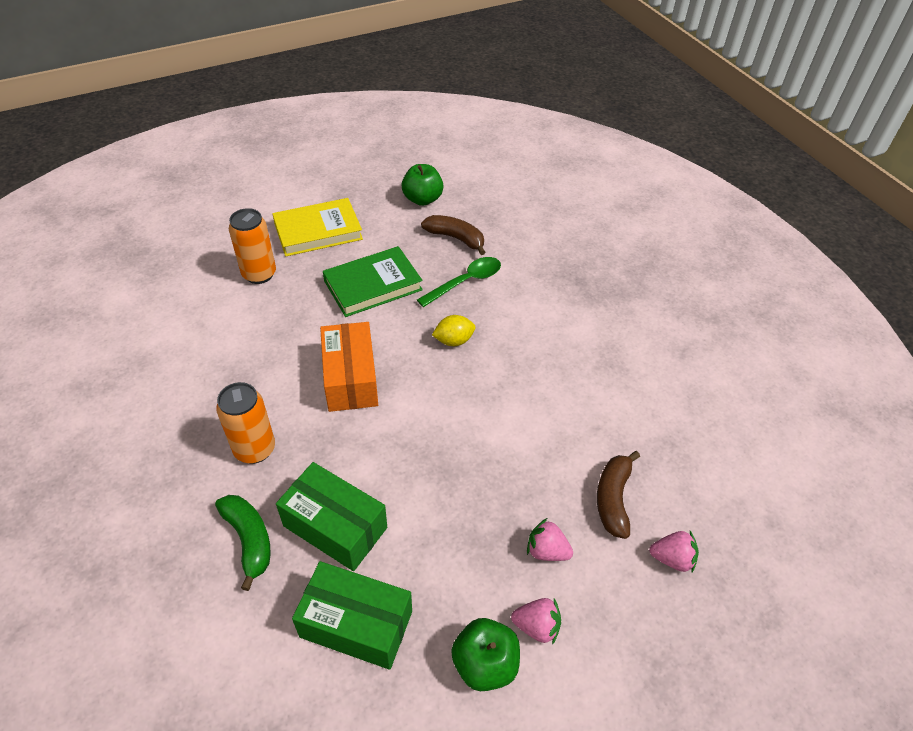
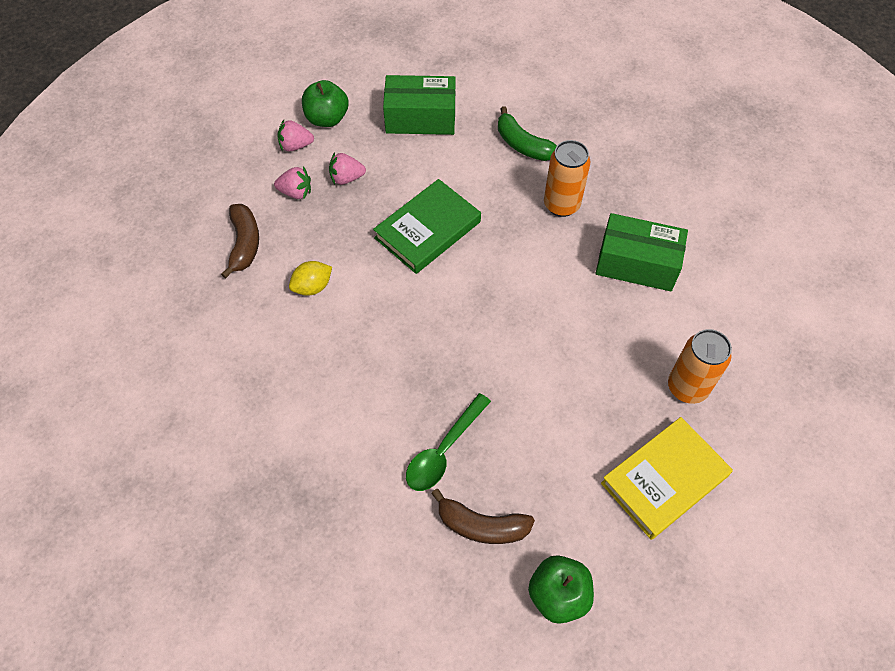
camera: 165 degrees right, 10 degrees up
(335, 527) = (464, 168): green box -> green box (637, 263)
(350, 378) = (515, 289): orange box -> none
(373, 285) = (550, 411): green book -> green book (427, 230)
(453, 341) = (430, 361): yellow lemon -> yellow lemon (312, 287)
(672, 558) = (195, 211): pink strawberry -> pink strawberry (346, 178)

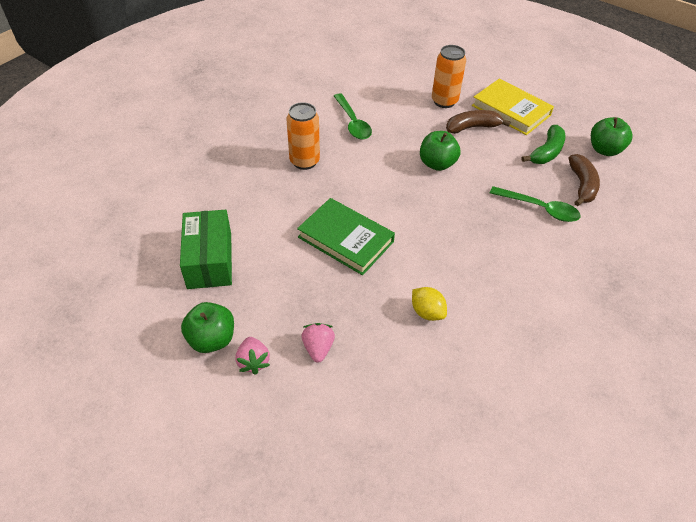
camera: 100 degrees left, 10 degrees down
(244, 244) = (392, 380): brown banana -> brown banana (472, 127)
(346, 178) = (294, 308): pink strawberry -> none
(523, 144) = (240, 187): green banana -> green banana (546, 152)
(545, 346) = (437, 164): none -> green apple
(637, 263) = (353, 122): green box -> green spoon

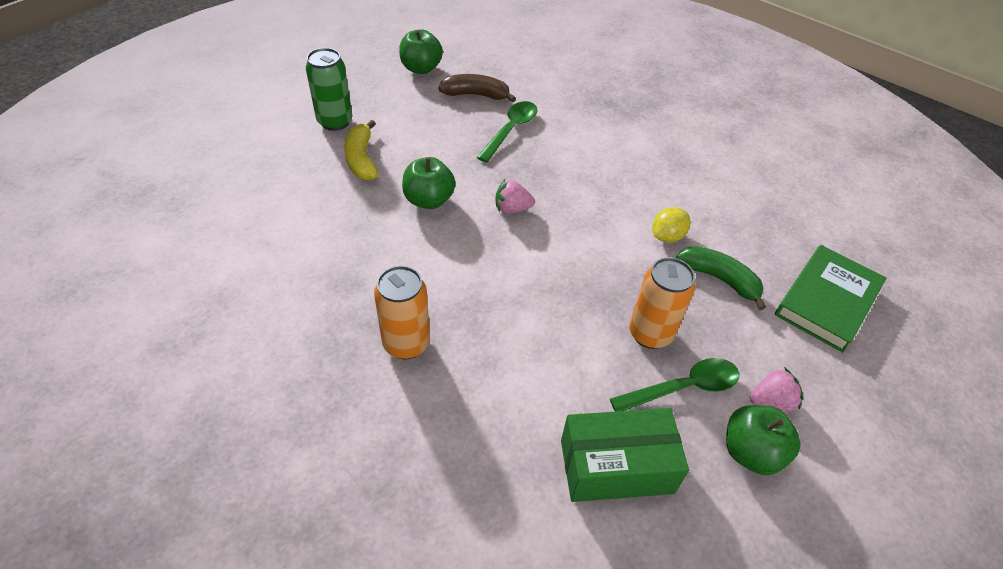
camera: 90 degrees left, 0 degrees up
(318, 348) = (736, 335): pink strawberry -> pink strawberry (512, 209)
(345, 239) = (565, 301): green book -> green book (827, 301)
(353, 122) = (323, 280): green spoon -> green spoon (683, 388)
(444, 101) = (299, 177): orange can -> orange can (650, 334)
(472, 127) = (361, 159): brown banana -> yellow banana
(511, 110) = (335, 122): yellow book -> green can
(546, 152) = (419, 108): green banana -> green banana (719, 279)

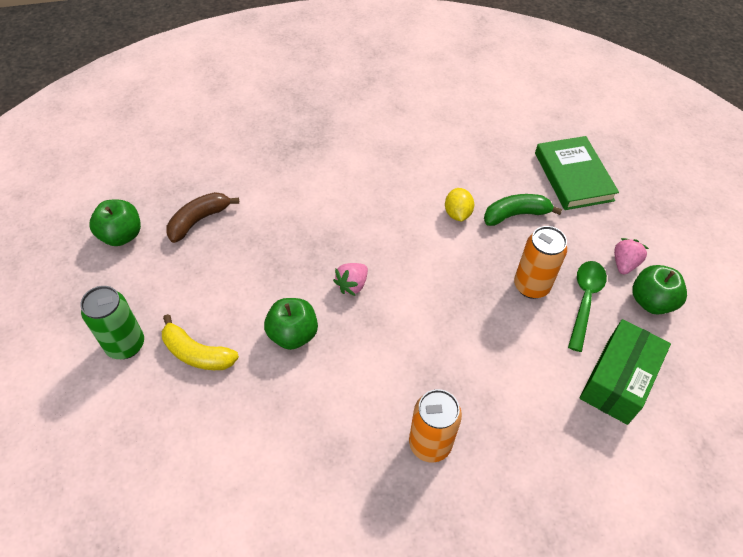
camera: 50 degrees left, 5 degrees up
(510, 130) = (265, 227): green spoon -> none

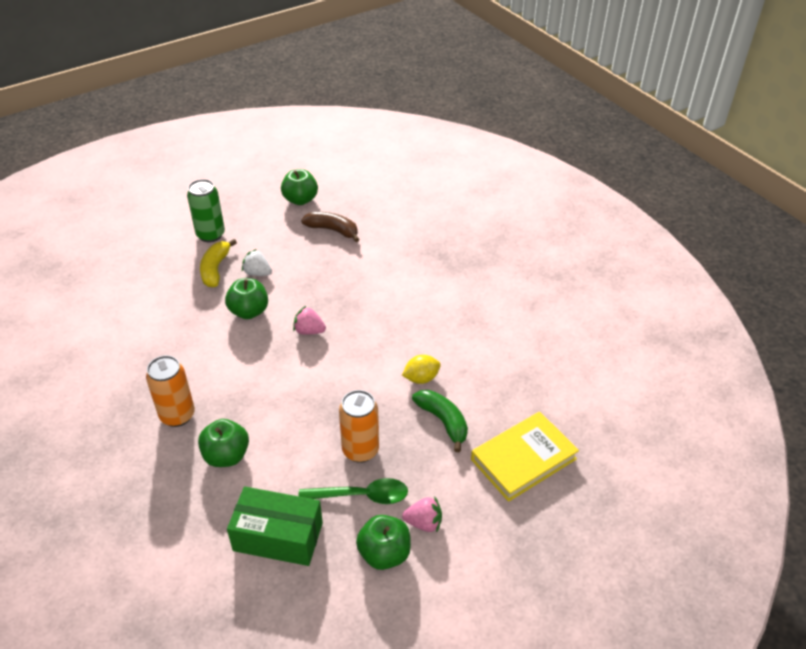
camera: 70 degrees right, 10 degrees down
(230, 310) = (257, 273): none -> white strawberry
(504, 405) = (226, 456): none -> green apple
(573, 176) = (523, 459): green book -> yellow book

